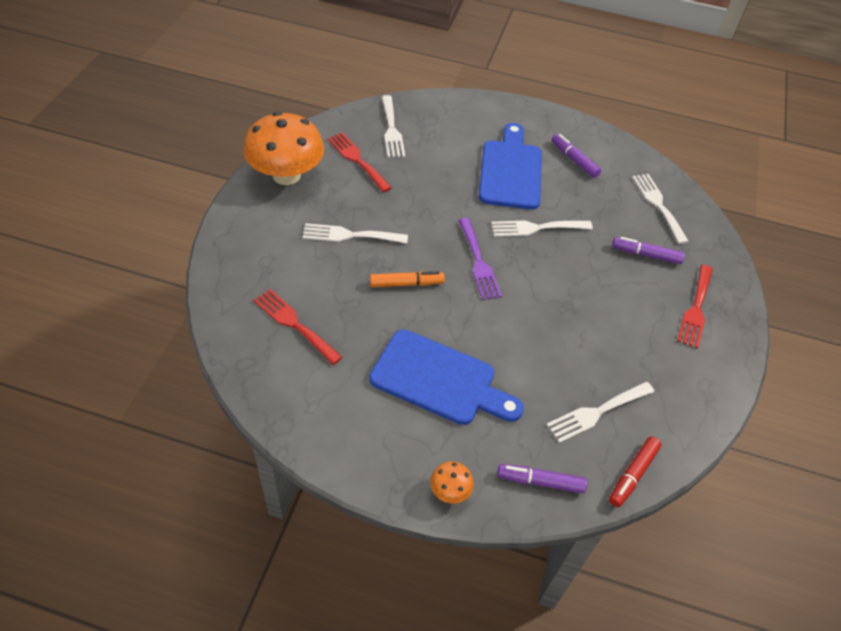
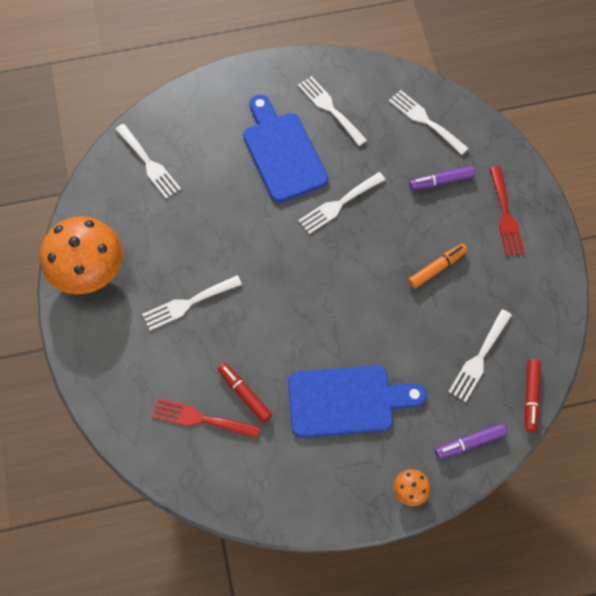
camera: 25 degrees left, 15 degrees up
(348, 325) = (244, 394): none -> red marker
(357, 160) = (140, 217): red fork -> none
(406, 283) = (266, 325): orange marker -> orange marker (437, 268)
(478, 262) = (312, 269): purple fork -> none
(574, 160) = (330, 108): purple marker -> white fork

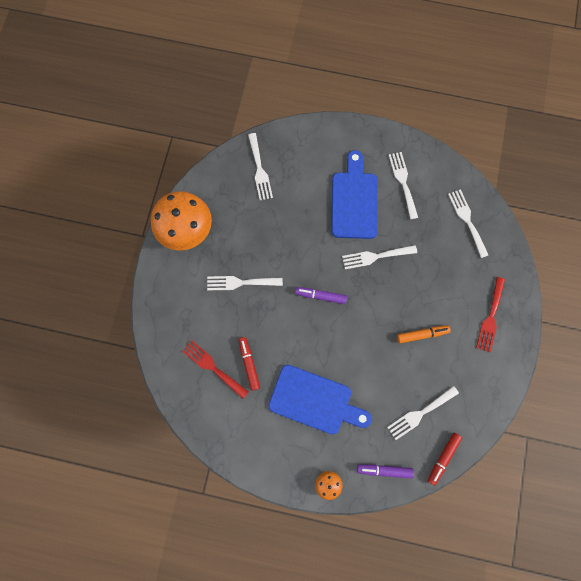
camera: 25 degrees right, 10 degrees up
(441, 181) = (456, 271): purple marker -> purple marker (320, 296)

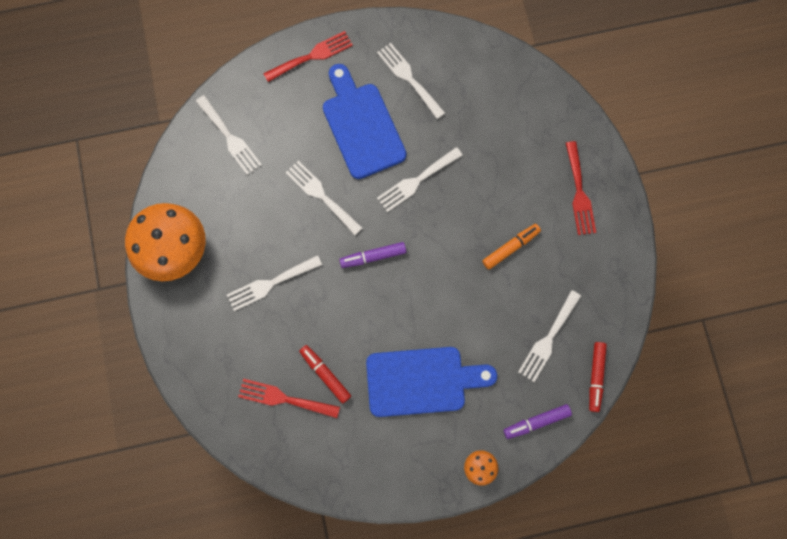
camera: 25 degrees left, 0 degrees up
(342, 138) = (312, 56): none -> red fork
(467, 220) = (503, 91): white fork -> white fork (321, 195)

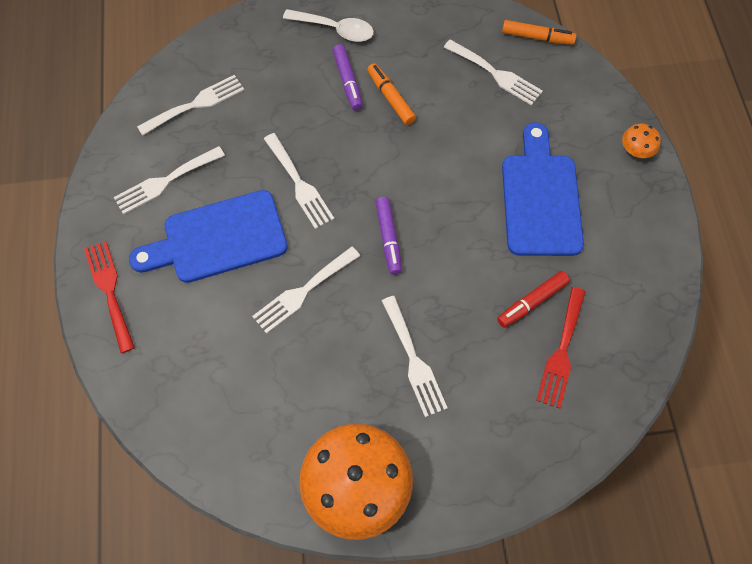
camera: 85 degrees left, 10 degrees down
(230, 138) = (205, 402): white fork -> white fork (196, 104)
(536, 422) = (585, 94): purple marker -> purple marker (348, 81)
(579, 193) = (335, 29): red fork -> white spoon
(596, 377) = (537, 37): red marker -> orange marker

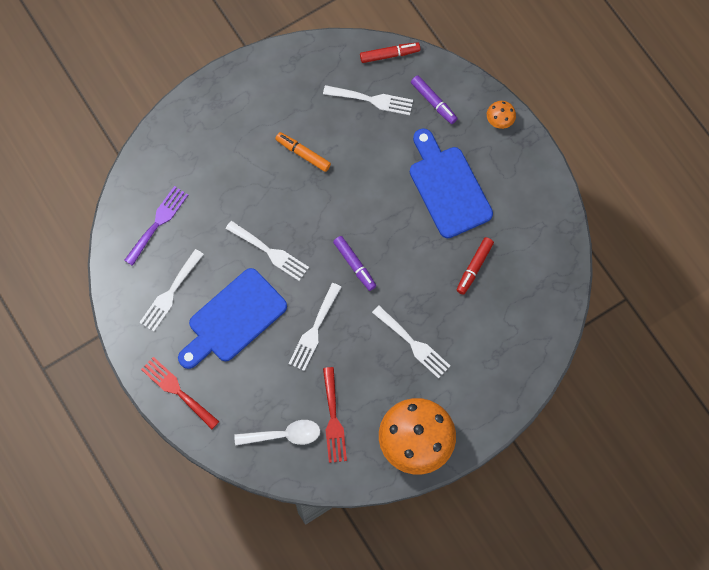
camera: 25 degrees left, 5 degrees up
(196, 104) = (158, 222): white fork -> purple fork
(335, 29) = (231, 113): white spoon -> white spoon (284, 435)
(348, 81) = (264, 154): purple marker -> purple marker (433, 102)
(537, 37) = (389, 55): orange marker -> red marker
(561, 352) = (508, 294): red fork -> red fork (333, 420)

